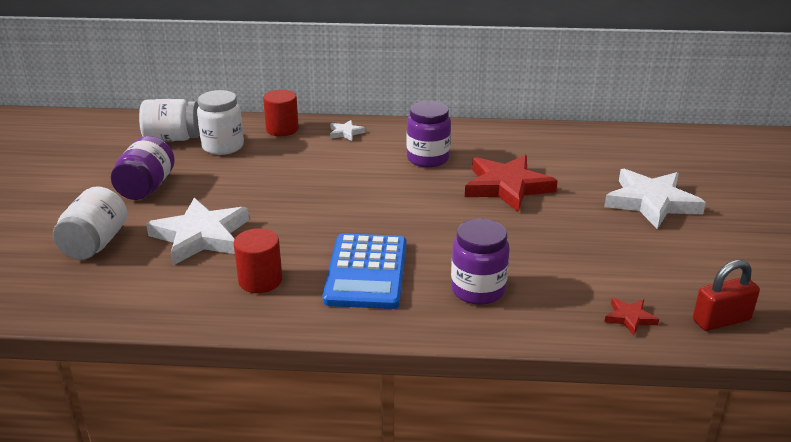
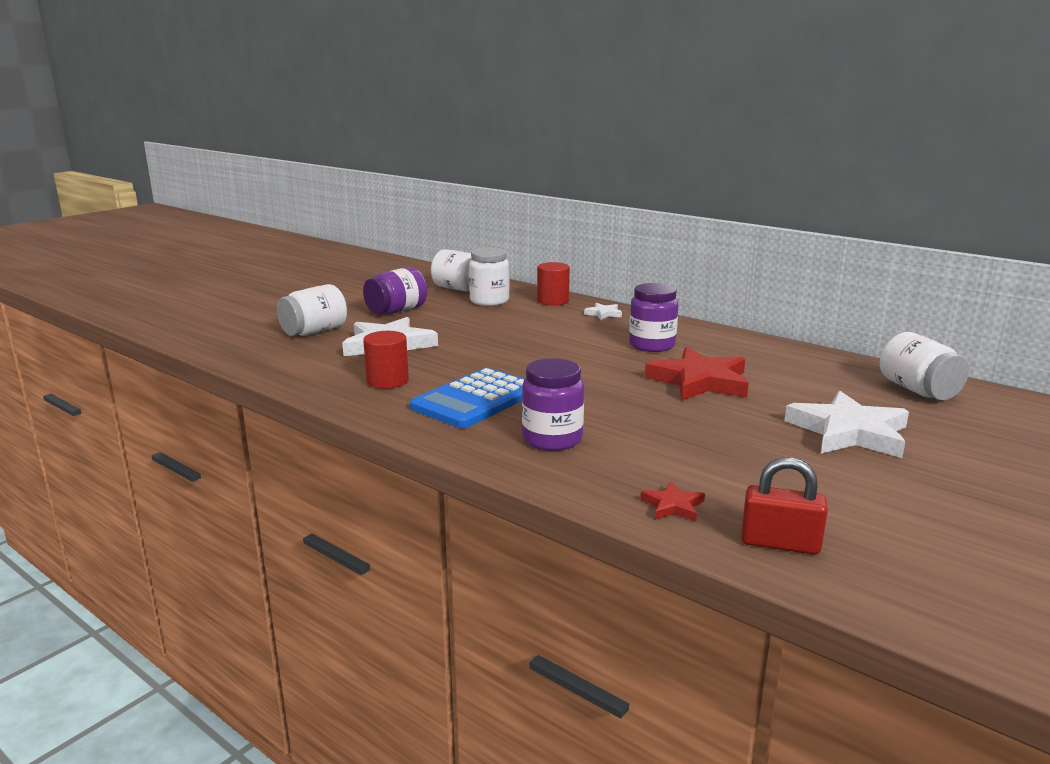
camera: 35 degrees right, 10 degrees down
(647, 146) = (918, 390): none -> white jar

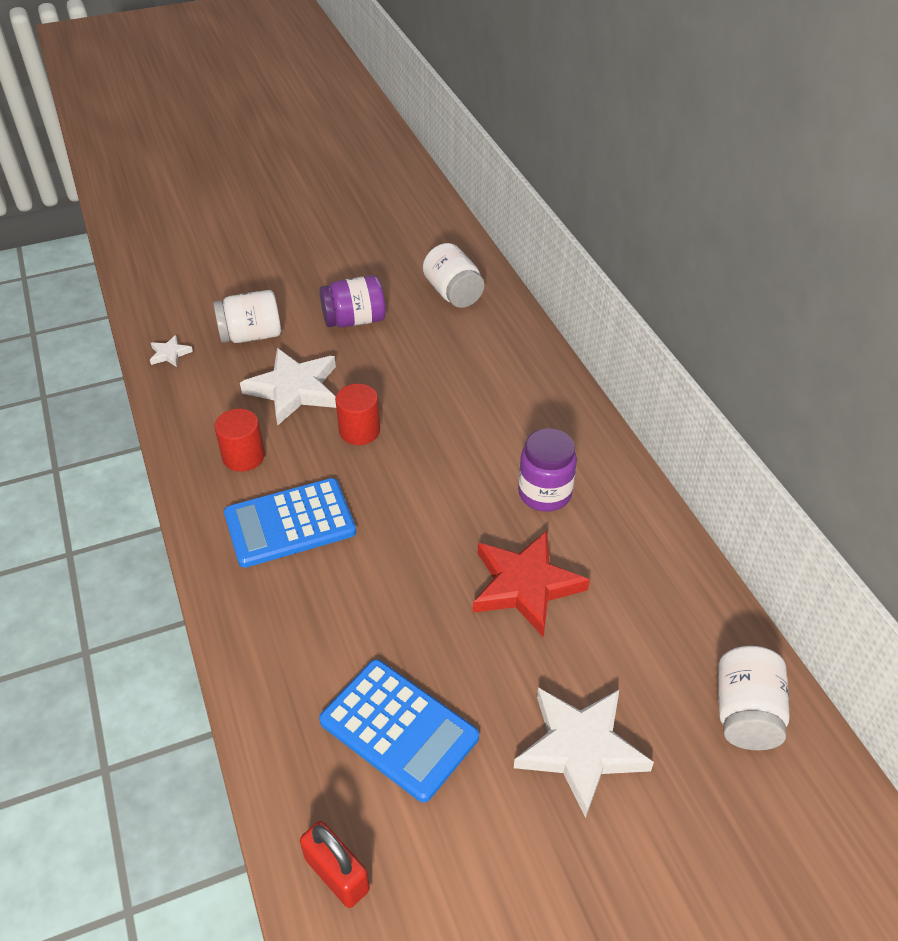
camera: 30 degrees right, 25 degrees up
(489, 301) = (461, 331): white jar -> none
(552, 439) = (297, 621): purple jar -> none
(553, 301) = (527, 355): red cylinder -> red cylinder (359, 431)
(603, 314) = (556, 405): white star -> white star (170, 354)
(673, 506) = (303, 774): red star -> none
(712, 462) = (399, 729): none -> blue calculator

